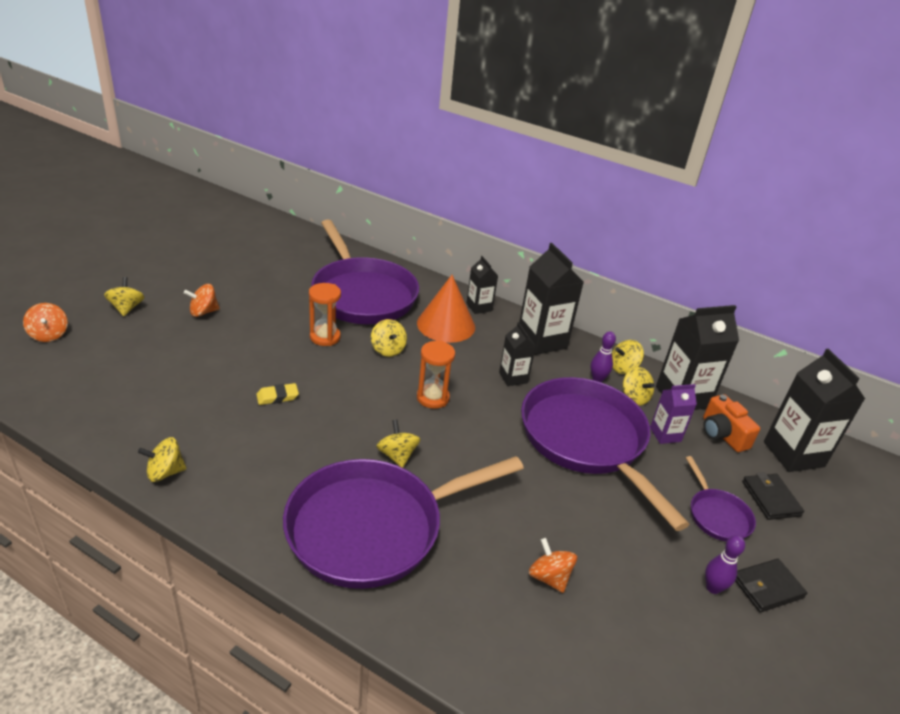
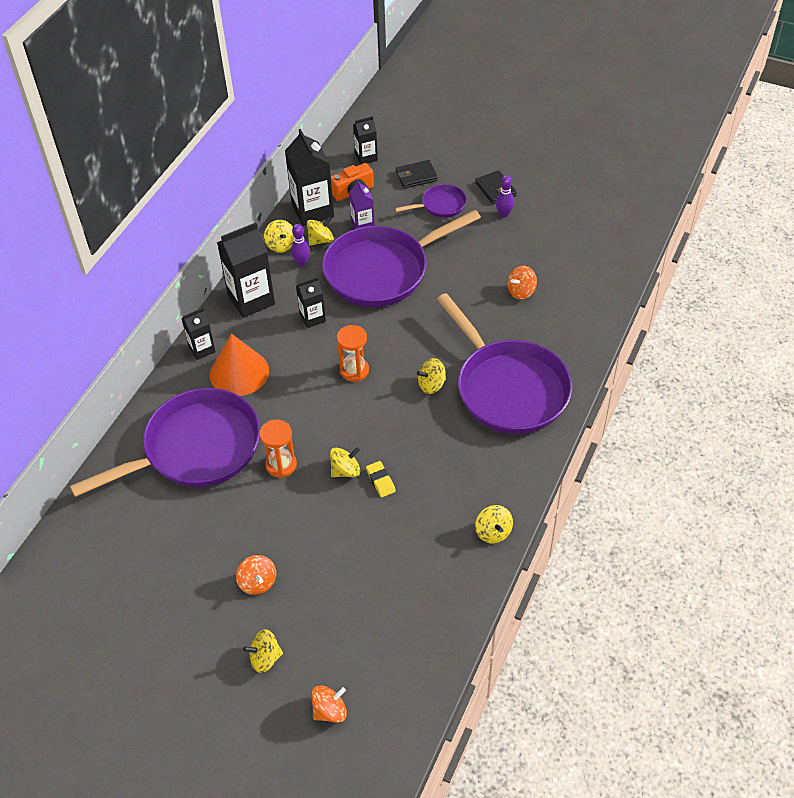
camera: 90 degrees left, 15 degrees up
(388, 349) = (290, 412): yellow spinning top -> yellow spinning top (345, 471)
(793, 454) = (366, 157): black carton -> black carton, size x0.56

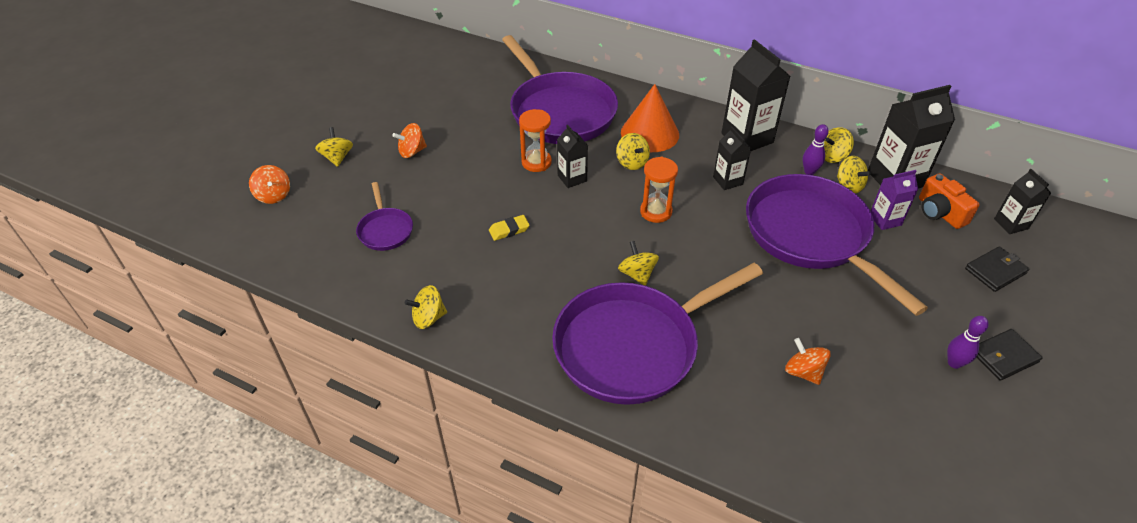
camera: 90 degrees right, 5 degrees down
(202, 349) = (677, 110): black carton -> black carton (572, 178)
(345, 471) = (524, 205): yellow spinning top -> yellow spinning top (632, 162)
(416, 176) = (995, 271): black wallet -> black wallet turned 75 degrees clockwise
(440, 205) = (947, 294): purple pan -> purple pan (385, 230)

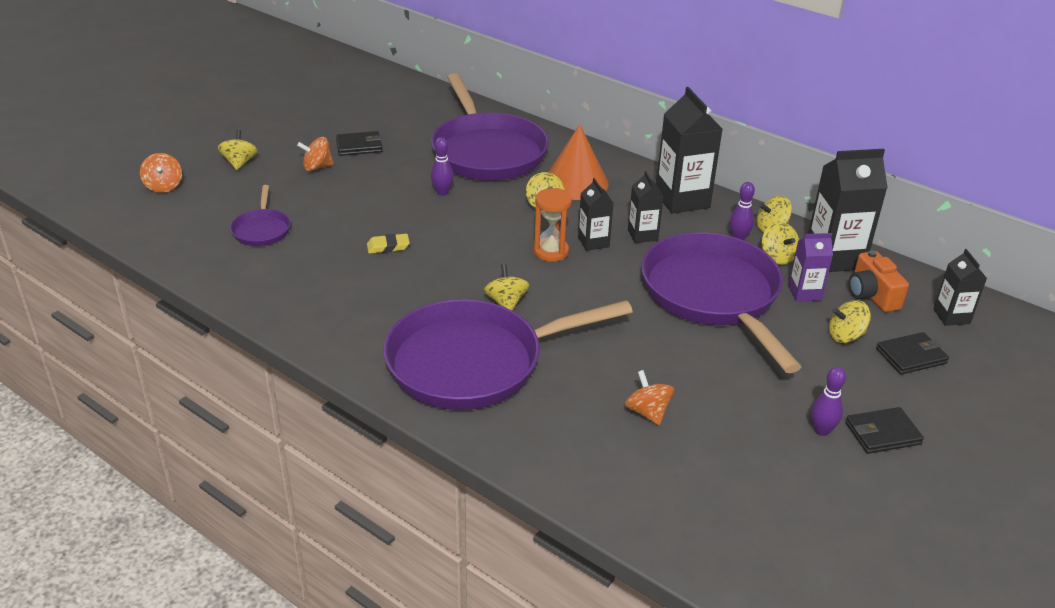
camera: 10 degrees right, 10 degrees down
(428, 318) = (274, 308): yellow spinning top -> yellow spinning top (845, 336)
(442, 122) = (359, 146): none -> black wallet
(536, 162) = (442, 193): orange hourglass -> purple bowling pin
(572, 178) = (474, 211): black carton -> black carton (593, 242)

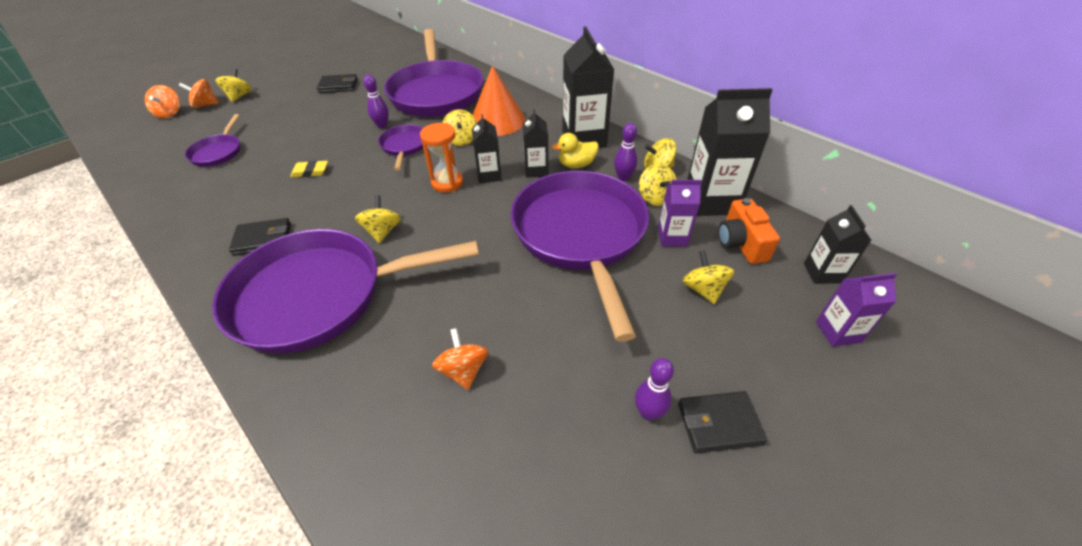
camera: 10 degrees right, 10 degrees up
(317, 167) = (296, 101): orange spinning top -> orange spinning top (205, 105)
(482, 215) = (404, 146): none -> purple pan
(684, 227) = (576, 165): none -> yellow duck
(845, 336) = (703, 289): yellow spinning top -> yellow spinning top turned 75 degrees clockwise
(911, 356) = (770, 319): black wallet -> black wallet (263, 239)
(970, 362) = (838, 332): none -> purple carton

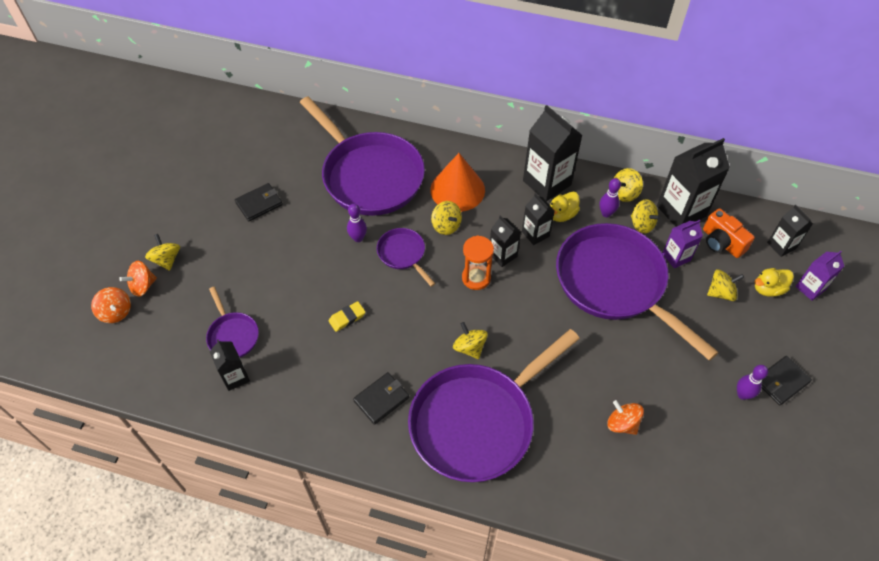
camera: 30 degrees left, 10 degrees up
(183, 178) = (235, 377): none -> black carton
(703, 289) = (721, 292): yellow spinning top -> yellow spinning top turned 120 degrees clockwise
(772, 309) = (768, 289): none -> yellow duck

